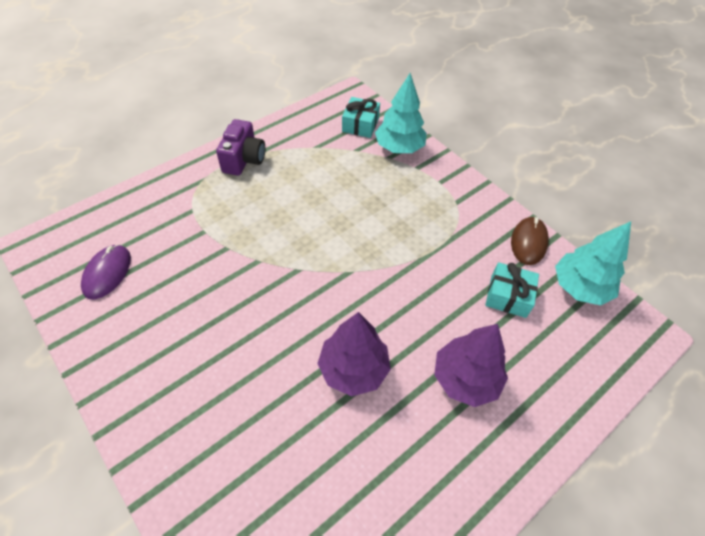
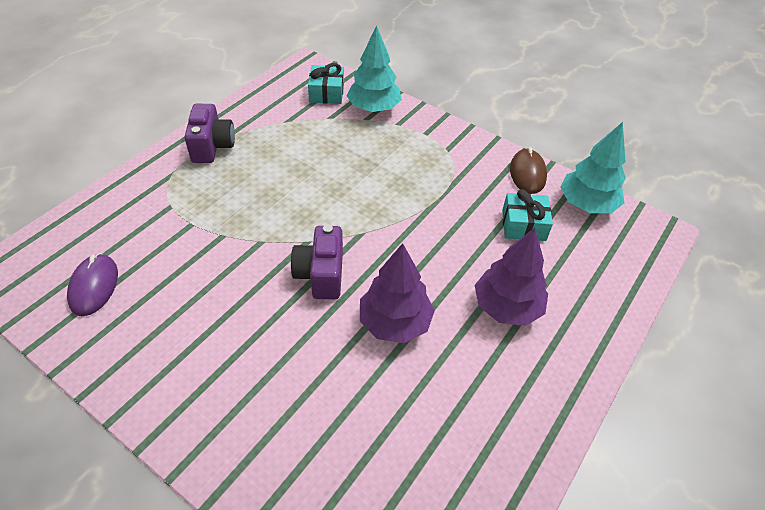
camera: 15 degrees left, 5 degrees down
(301, 305) = (321, 274): none -> purple camera

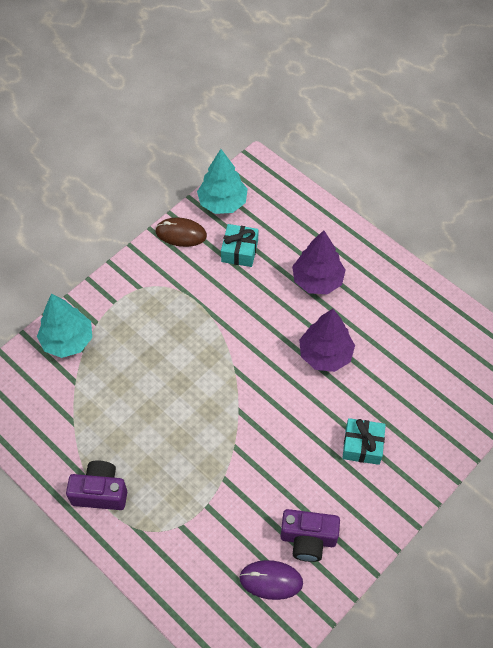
camera: 80 degrees left, 10 degrees up
(321, 274) = (275, 401): purple camera -> purple camera (308, 539)
(326, 93) = (32, 381): turquoise gift -> turquoise gift (362, 445)

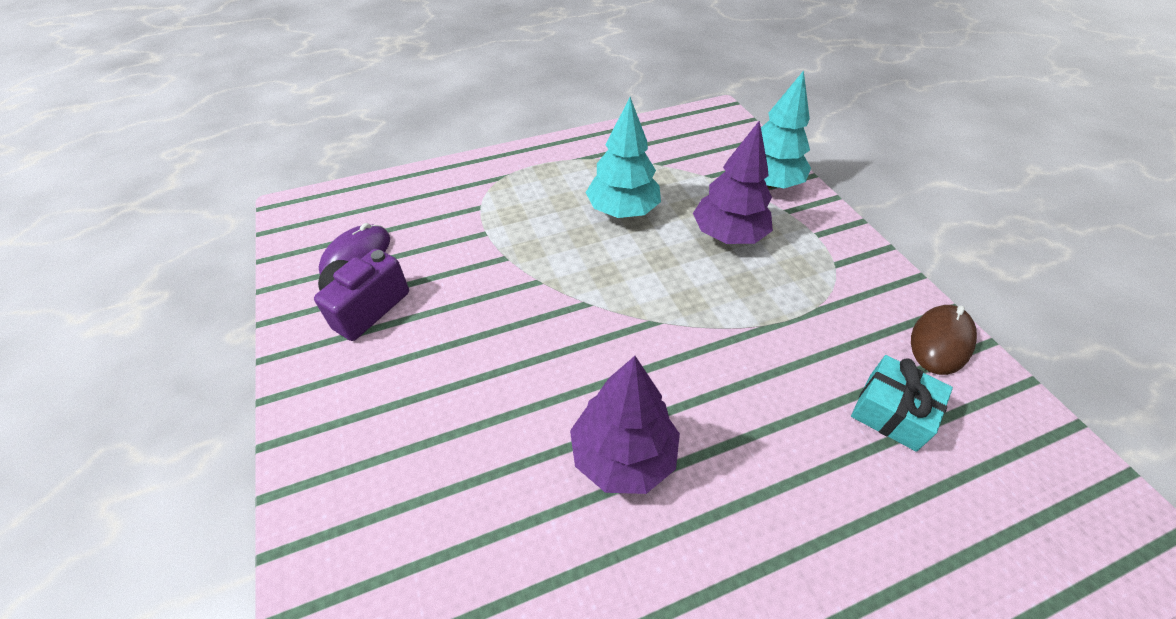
camera: 115 degrees right, 10 degrees down
(100, 492) = (562, 163): purple camera -> none
(222, 203) = (1020, 428): turquoise tree -> turquoise tree (622, 210)
(317, 280) = (794, 519): purple tree -> purple tree (728, 235)
(362, 445) = (433, 432): turquoise gift -> none

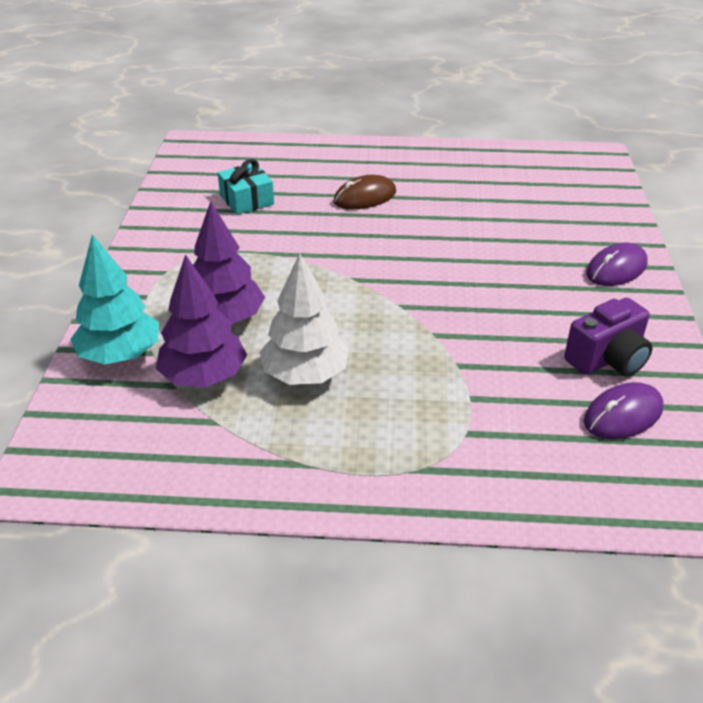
camera: 155 degrees left, 10 degrees down
(344, 461) = (616, 269): none -> purple mouse
(622, 210) = (305, 375): turquoise tree -> white tree
(623, 455) = (429, 226): purple tree -> purple tree (204, 376)
(940, 341) = (165, 215): brown mouse -> brown mouse (365, 197)

